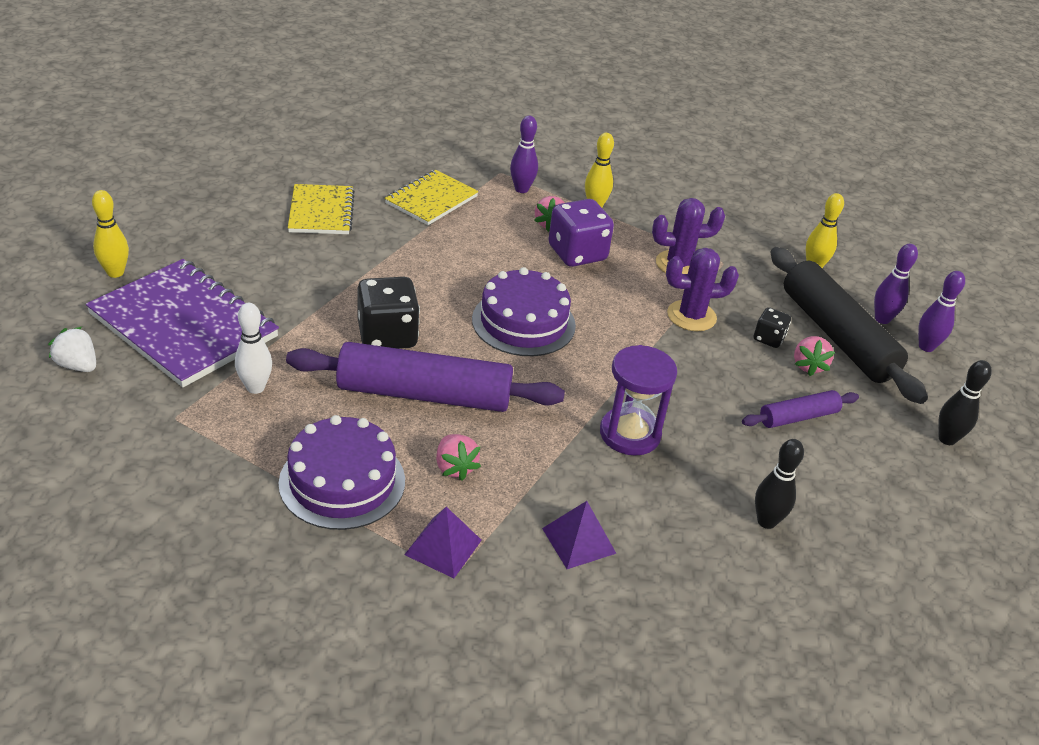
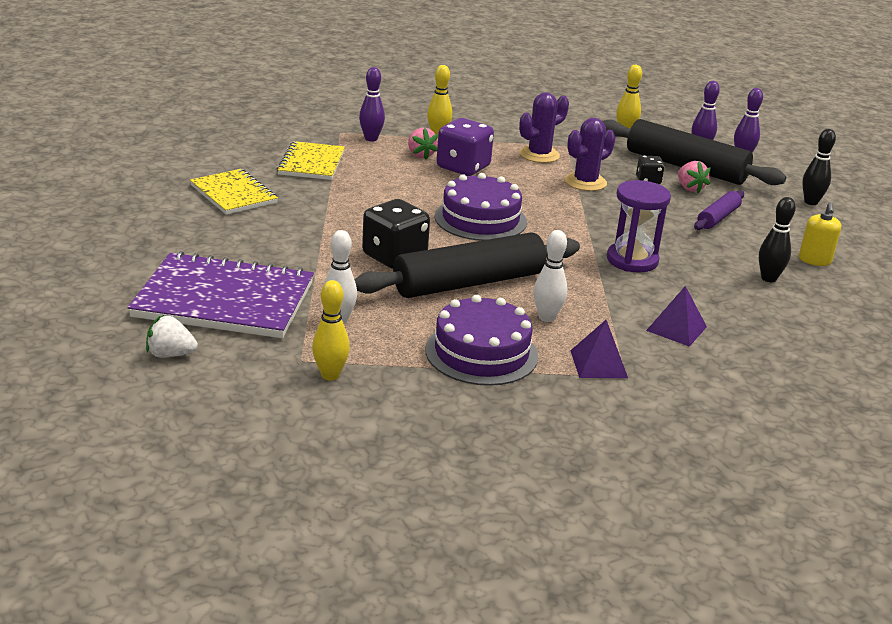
camera: 30 degrees left, 10 degrees down
(115, 273) = (112, 284): yellow bowling pin -> yellow bowling pin (330, 375)
(424, 394) = (469, 283): purple rolling pin -> black rolling pin
(455, 467) = (546, 317): pink strawberry -> white bowling pin
(856, 520) = (814, 260): none -> yellow soap dispenser

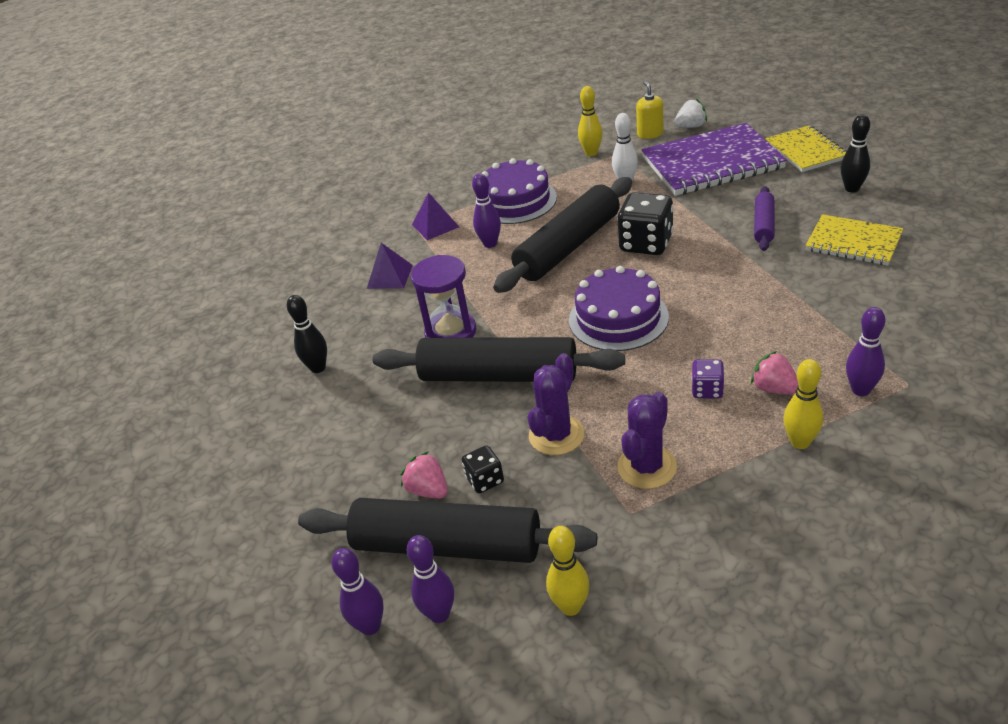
camera: 165 degrees right, 10 degrees up
(311, 163) = (856, 314): yellow notebook -> yellow notebook (805, 151)
(463, 167) = (707, 390): purple dice -> purple dice, size x0.53
(546, 317) = (490, 244): white bowling pin -> purple bowling pin
(606, 221) = (498, 375): none -> black rolling pin
(718, 218) = (381, 443): purple rolling pin -> purple rolling pin (764, 225)
(811, 202) = (266, 541): black bowling pin -> black bowling pin (852, 188)
(814, 260) = (270, 418): yellow soap dispenser -> yellow soap dispenser (650, 134)

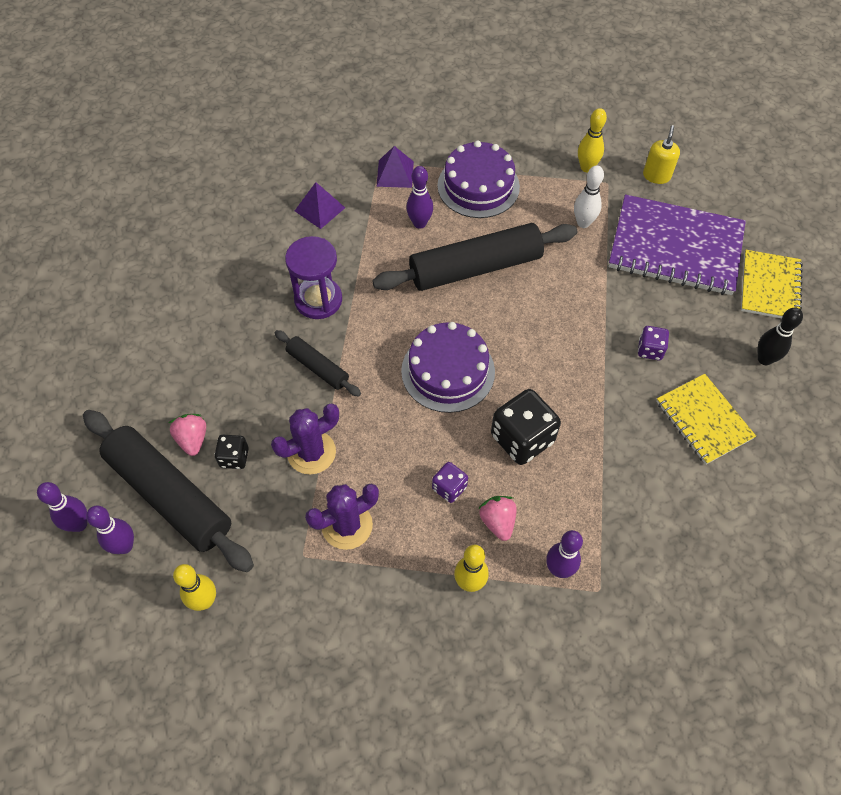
camera: 25 degrees right, 20 degrees up
(318, 368) = (204, 271): black bowling pin -> none
(498, 375) = (317, 367): black rolling pin -> black rolling pin, size x0.50
(646, 244) = (537, 306): black dice -> black dice (522, 439)
(690, 126) = (699, 189): white strawberry -> none
(764, 225) = (650, 350): purple rolling pin -> purple dice

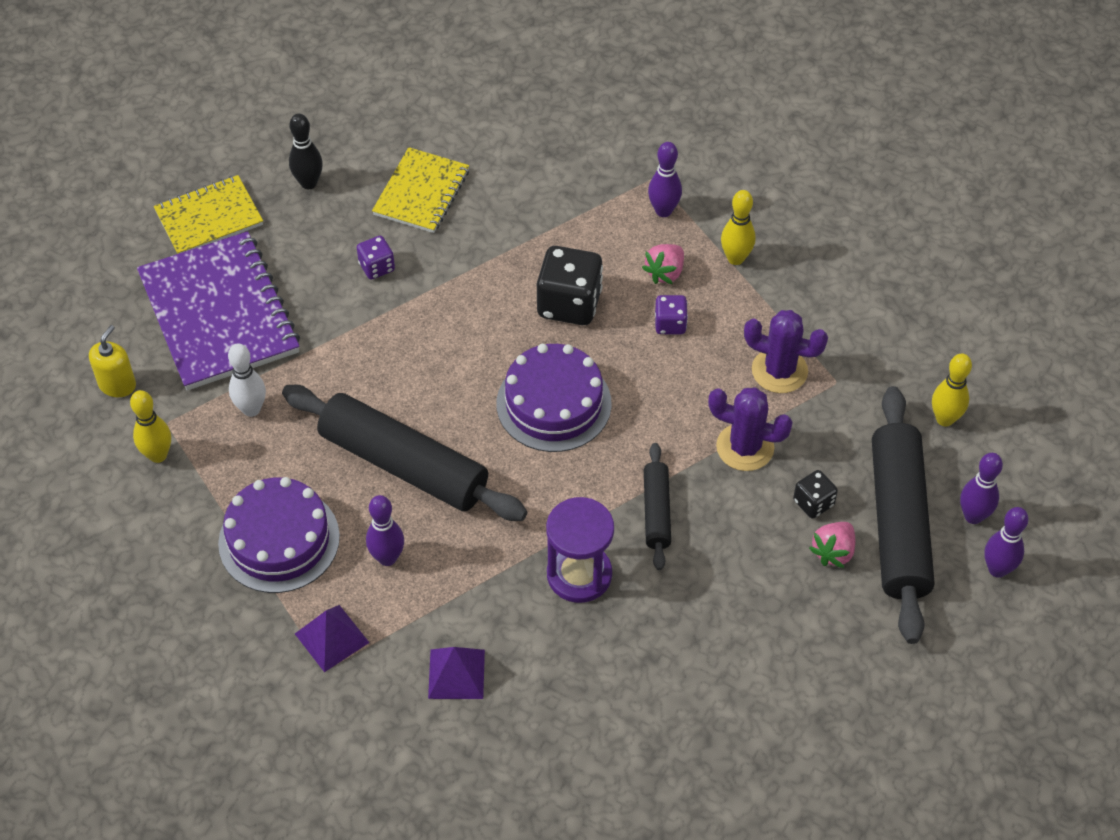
camera: 130 degrees left, 5 degrees down
(656, 176) = (117, 384): yellow soap dispenser -> yellow soap dispenser turned 135 degrees clockwise

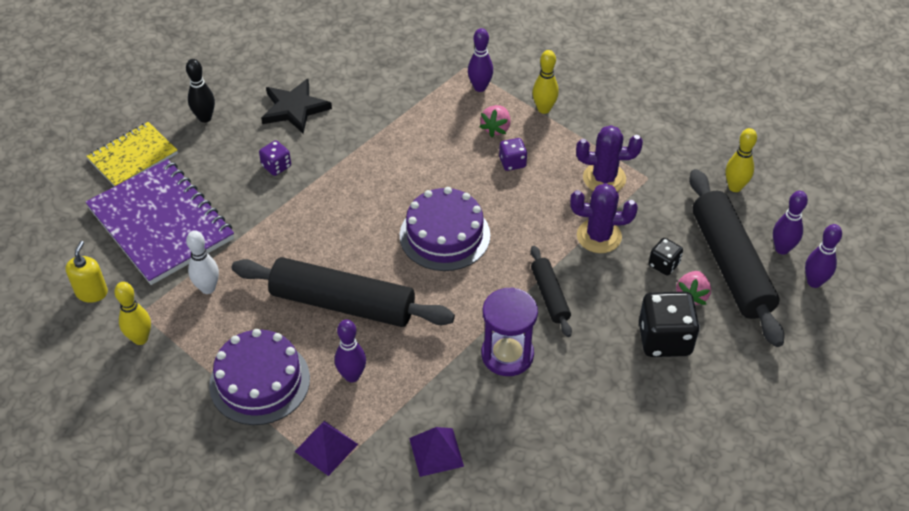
camera: 15 degrees left, 5 degrees down
(421, 193) = (294, 108): yellow notebook -> black star
(569, 304) = (432, 163): black dice -> black dice (664, 339)

